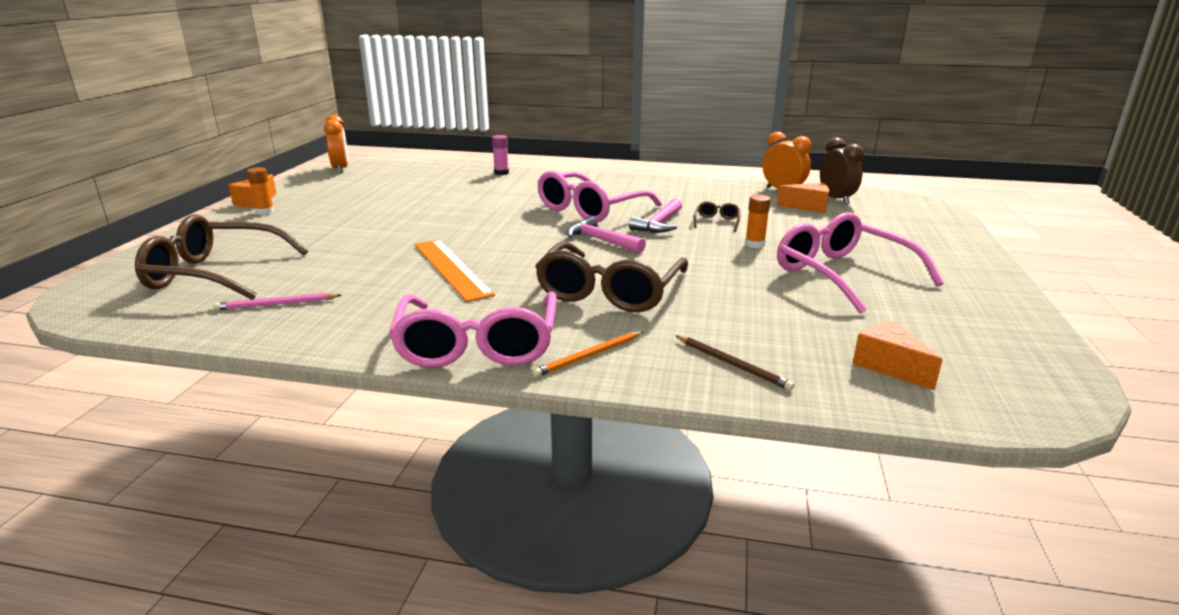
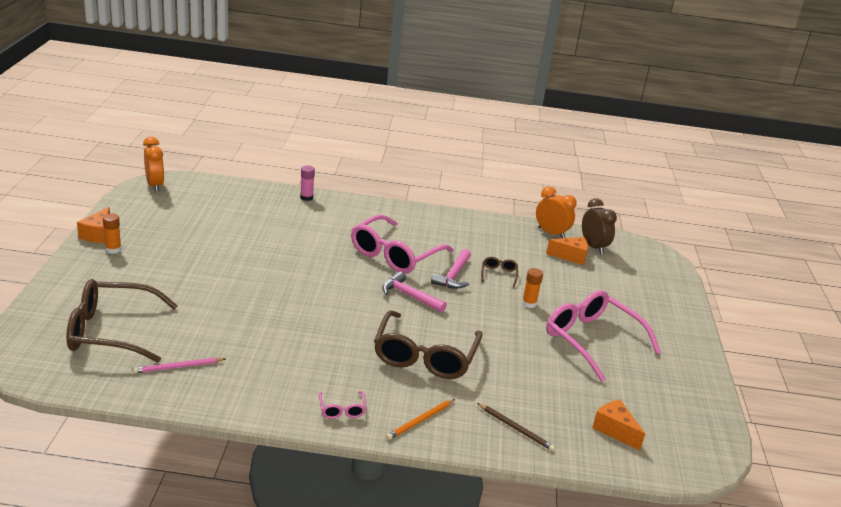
camera: 10 degrees left, 5 degrees up
(451, 268) = (299, 328): orange ruler -> none
(478, 345) = (342, 409): pink glasses -> pink glasses, size x0.42

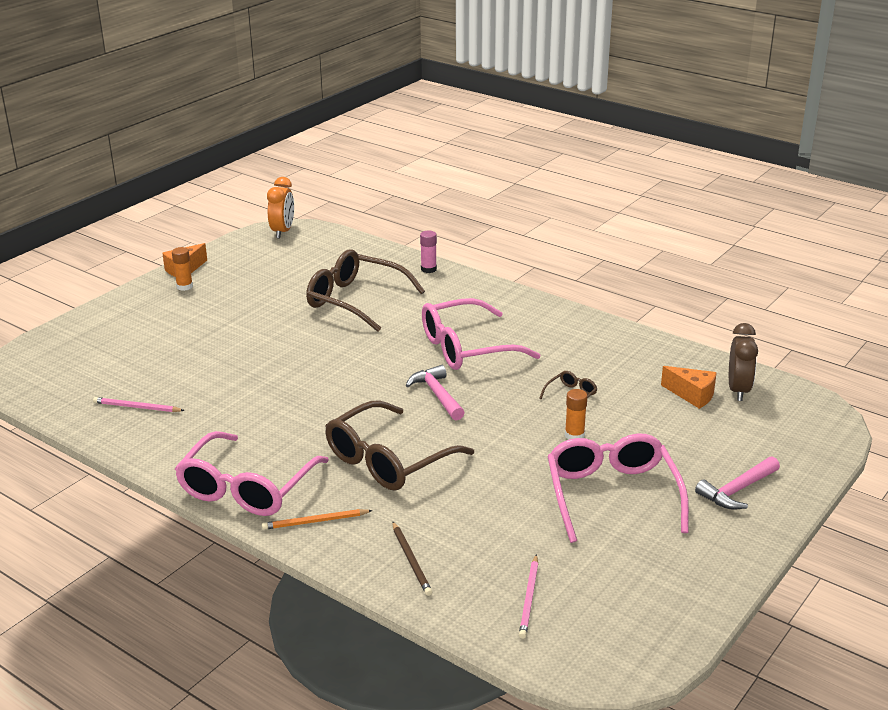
camera: 35 degrees right, 0 degrees up
(111, 331) = (111, 361): brown glasses -> brown glasses (355, 300)
(342, 409) = (247, 488): pink glasses -> pink glasses, size x2.40
(453, 276) = (512, 385): pink hammer -> pink hammer (737, 490)
(551, 233) = (695, 363): orange clock -> none
(614, 430) = (529, 598): orange cheese -> pink pencil

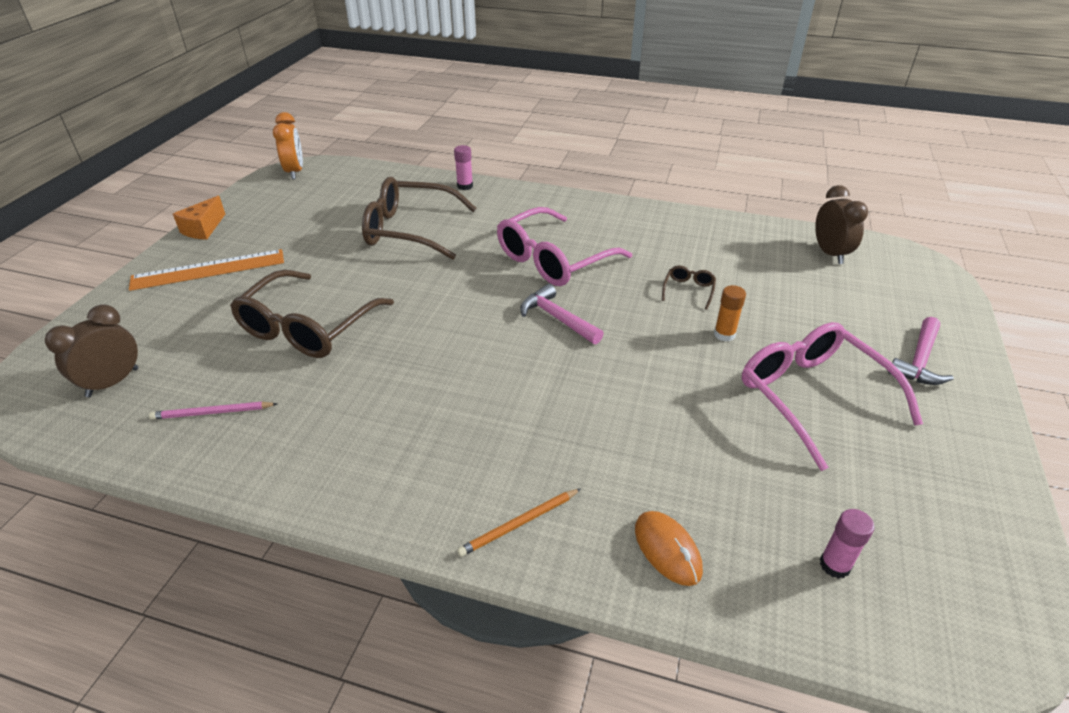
camera: 20 degrees left, 10 degrees up
(76, 373) = (113, 382): none -> brown clock
(175, 304) = (208, 269): none -> orange ruler
(184, 286) = (211, 247): orange glue stick -> none
(247, 488) = (408, 496): pink glasses -> none
(388, 460) = (555, 412): brown glasses -> brown glasses (308, 327)
(411, 560) = (667, 549): brown pencil -> orange mouse
(529, 598) = (834, 565): pink pencil -> pink glue stick
(692, 395) = (795, 267): orange cheese -> none

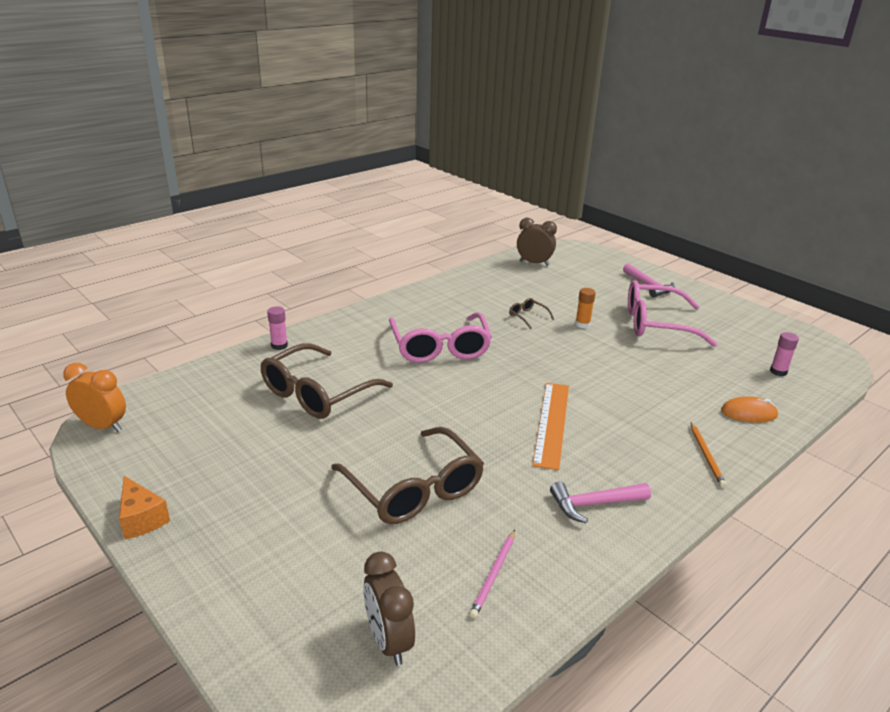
camera: 60 degrees left, 10 degrees down
(208, 269) = (239, 531): orange ruler -> orange ruler (551, 423)
(557, 318) = (513, 371): pink hammer -> pink hammer (594, 504)

